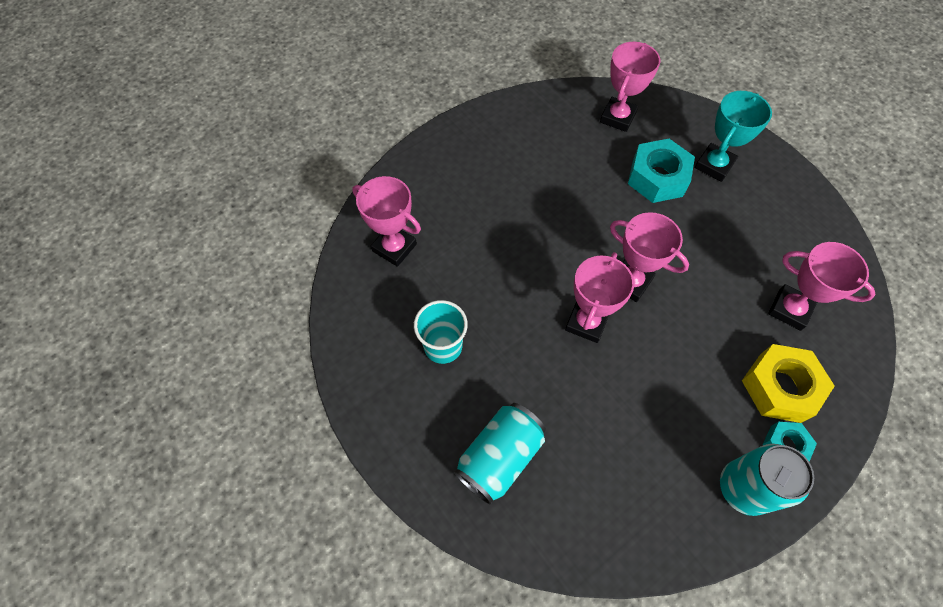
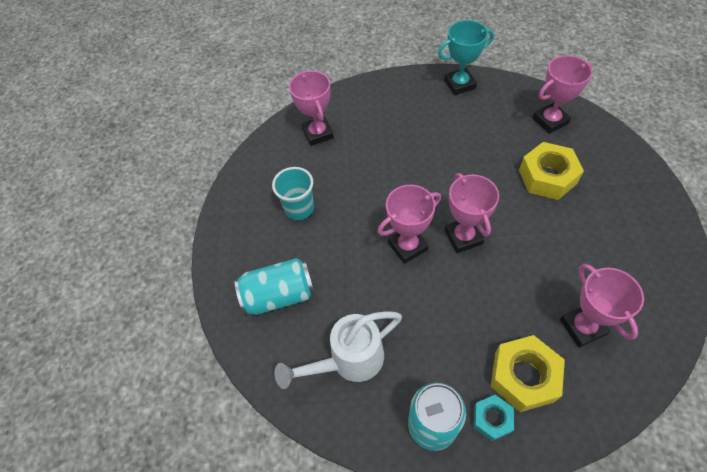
camera: 40 degrees right, 5 degrees down
(623, 479) = (348, 361): none -> white watering can
(657, 178) = (547, 177): turquoise nut -> yellow nut
(714, 165) = (605, 190): turquoise trophy -> turquoise trophy (459, 84)

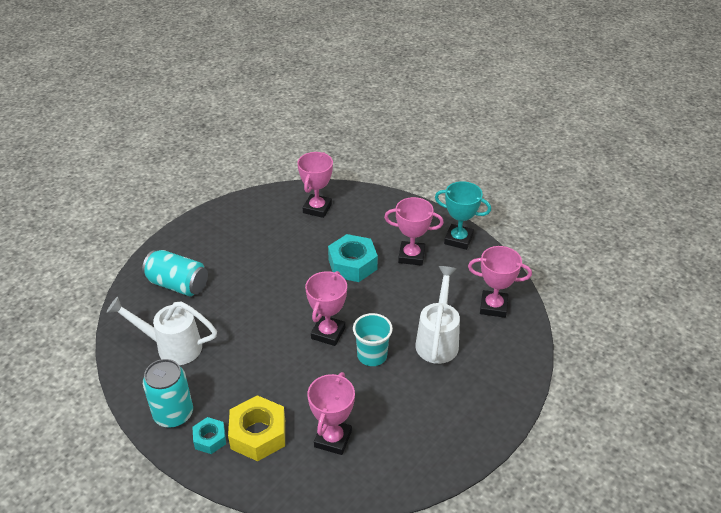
camera: 35 degrees right, 15 degrees down
(299, 208) = (249, 245): turquoise cup -> turquoise cup (372, 355)
(407, 162) = (352, 264): none -> turquoise nut
(407, 246) = (286, 313): pink trophy -> pink trophy (411, 256)
(547, 177) = (438, 339): yellow nut -> white watering can

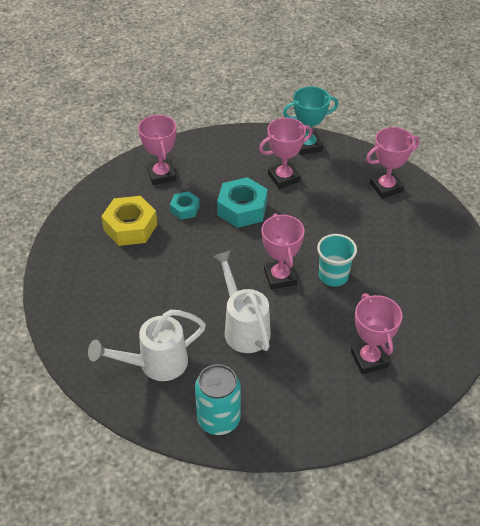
camera: 35 degrees left, 5 degrees up
(178, 284) = (101, 307): turquoise can -> none
(210, 439) = (271, 420): turquoise nut -> turquoise nut (185, 209)
(258, 434) = (307, 391): yellow nut -> yellow nut (130, 227)
(438, 339) = (370, 235): white watering can -> white watering can (243, 327)

